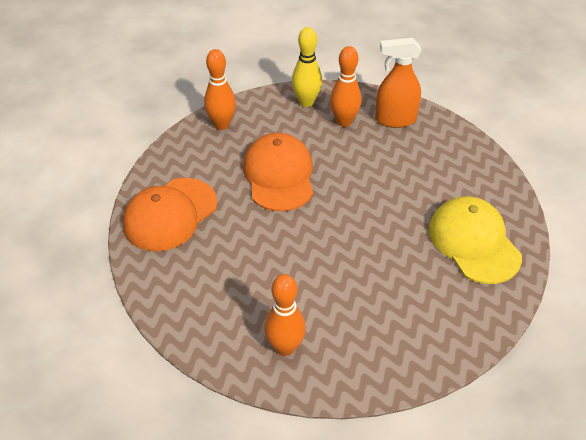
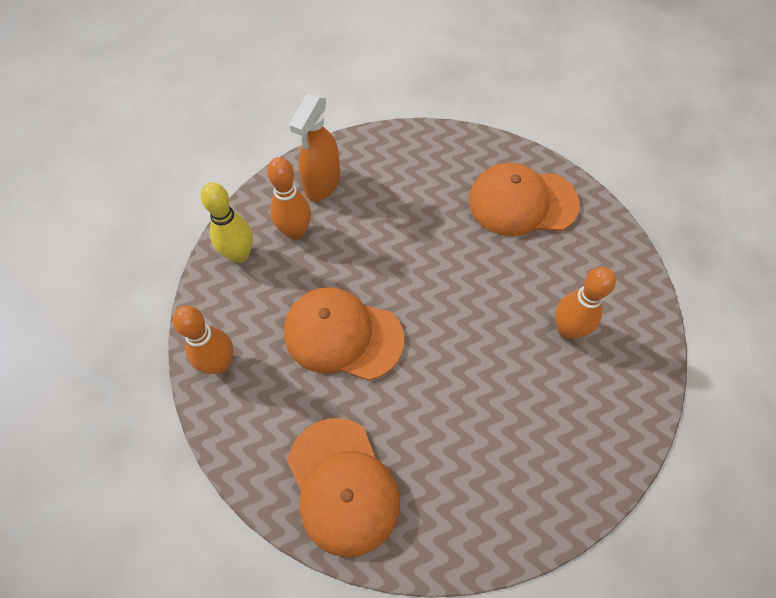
camera: 65 degrees left, 15 degrees up
(285, 347) = (587, 431): orange bowling pin -> orange bowling pin (567, 330)
(474, 242) = (522, 202): yellow cap -> orange cap

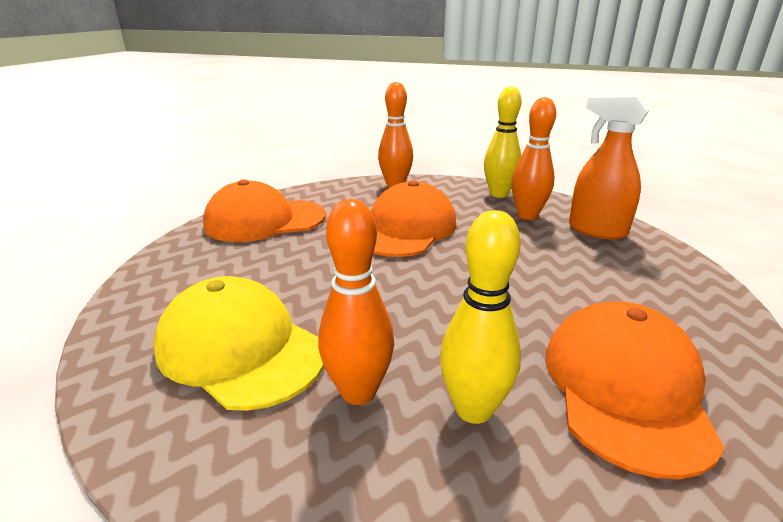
camera: 100 degrees right, 35 degrees down
(553, 413) = (240, 349): none -> yellow cap
(561, 271) = (473, 409): none -> yellow bowling pin

